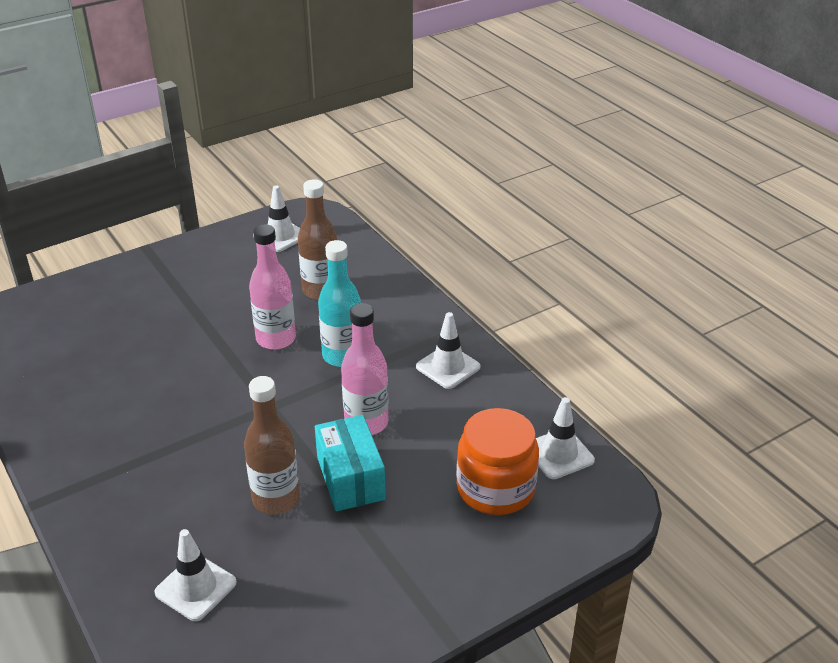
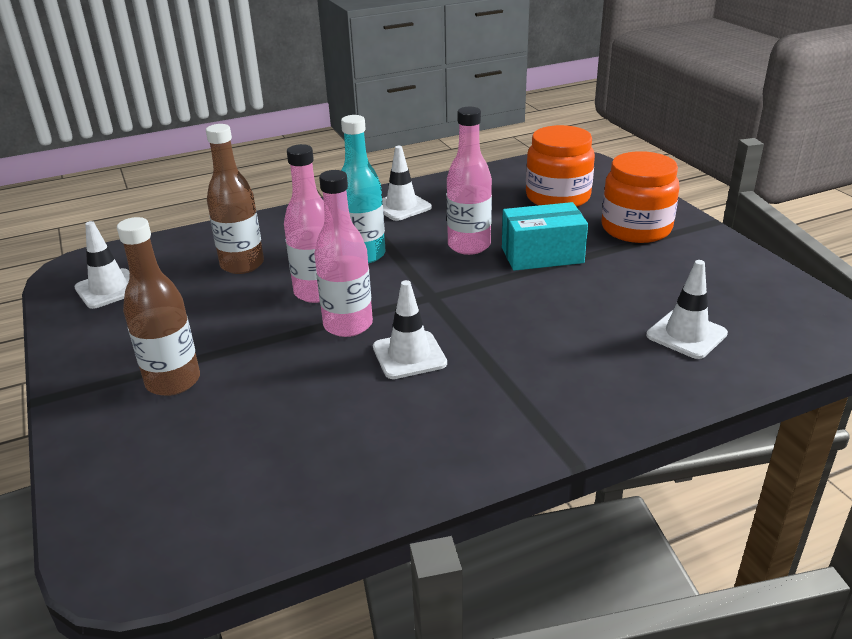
camera: 80 degrees left, 5 degrees down
(224, 364) = (348, 325): none -> pink bottle
(276, 499) = (568, 292): brown bottle -> brown bottle (173, 381)
(421, 559) = (636, 228): none -> orange jar
(559, 454) = (521, 173): white traffic cone -> white traffic cone (409, 355)

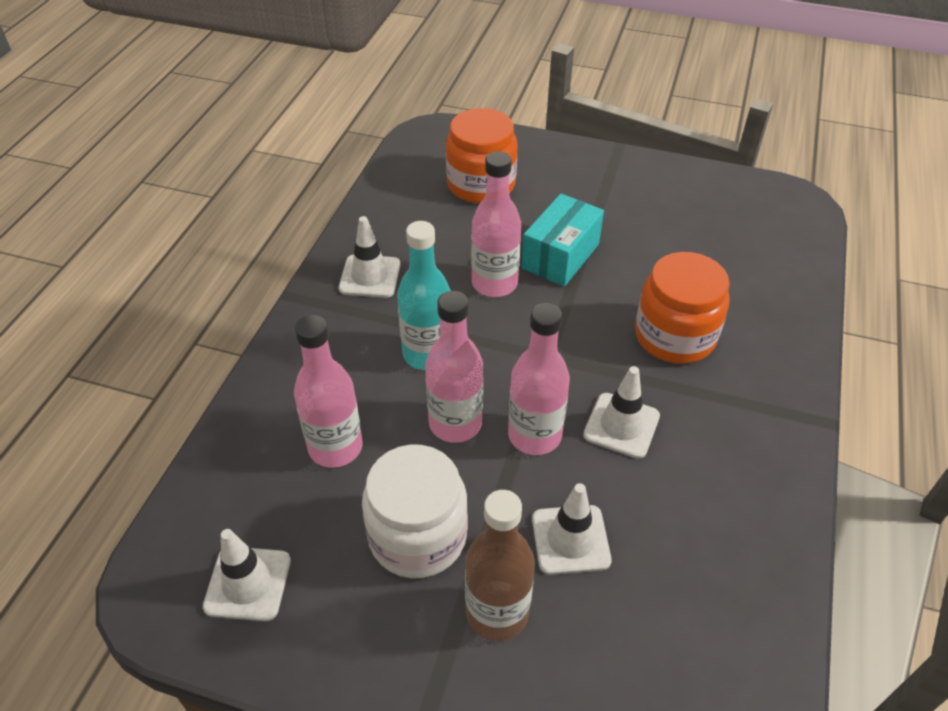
camera: 50 degrees left, 15 degrees up
(204, 324) = (418, 536): none -> white jar
(242, 265) = (335, 447): brown bottle -> pink bottle
(636, 228) = (582, 185): orange jar -> orange jar (674, 336)
(686, 334) = (744, 267): white traffic cone -> white traffic cone (570, 539)

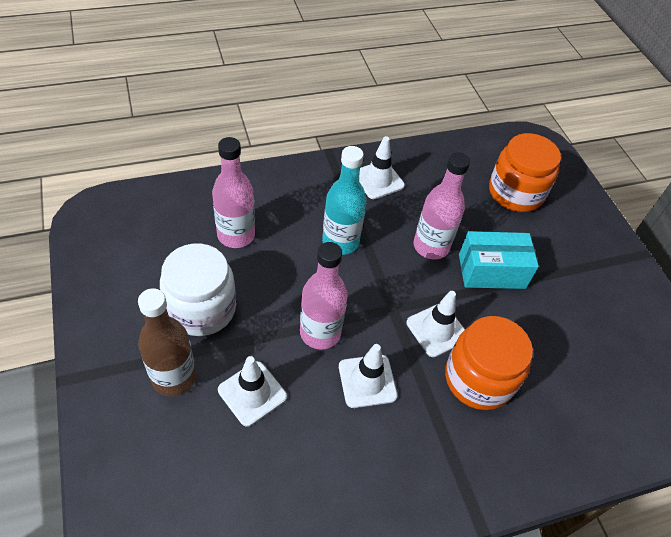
camera: 50 degrees right, 5 degrees up
(248, 583) = (122, 247): white traffic cone -> white traffic cone (437, 330)
(455, 423) = (297, 285): pink bottle -> none

